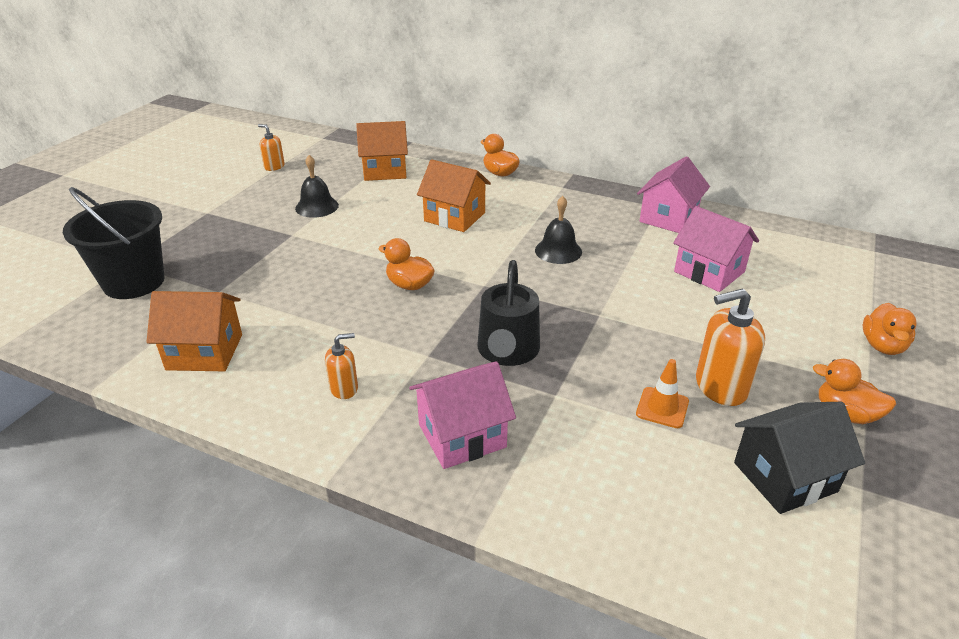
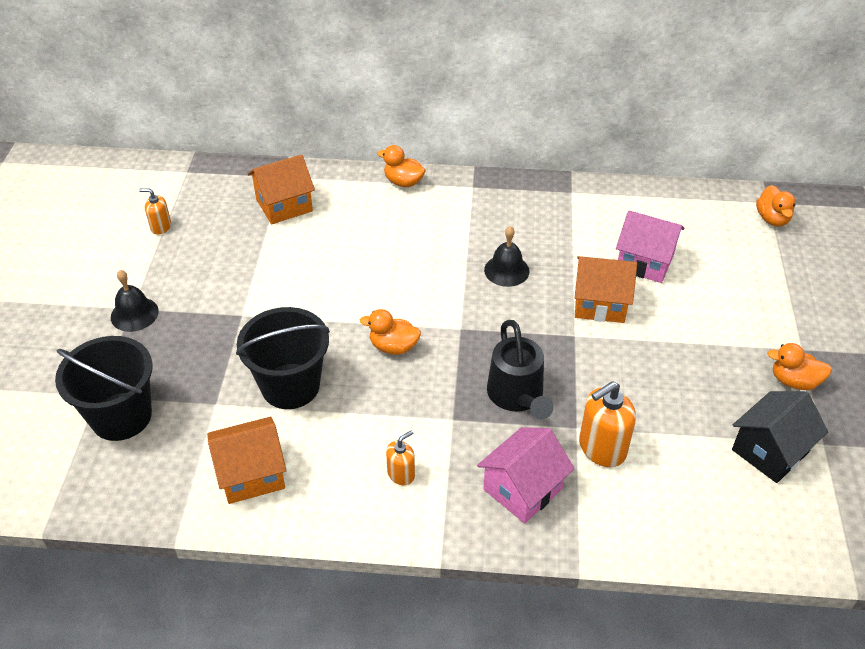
camera: 20 degrees left, 10 degrees up
(293, 293) = (290, 386): none -> black bucket
(317, 206) = (243, 272): black bell -> black bell (134, 314)
(454, 217) = (389, 252): orange house -> orange house (600, 303)
(662, 408) = (662, 415): orange traffic cone -> none
(668, 218) = (586, 205): pink house -> none
(720, 387) = (697, 382): orange soap dispenser -> orange soap dispenser (602, 448)
(882, 346) = (802, 306): orange duck -> orange duck (772, 219)

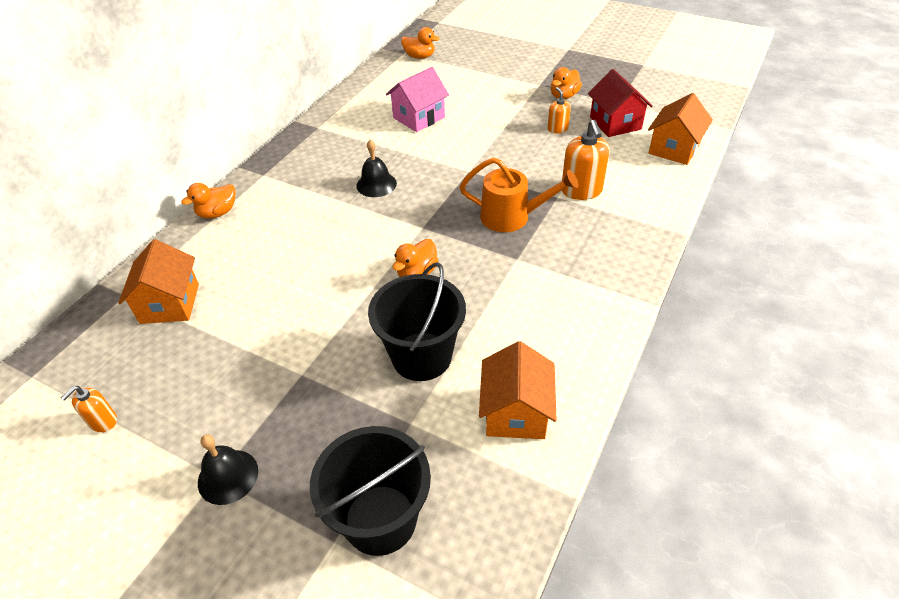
camera: 65 degrees left, 0 degrees up
(401, 474) = (560, 305): orange soap dispenser -> orange soap dispenser (557, 129)
(517, 396) = (512, 217): black watering can -> orange watering can
(522, 489) = (603, 240): pink house -> none
(600, 303) = (445, 150): orange house -> orange house (674, 149)
(770, 451) = (615, 123): black house -> red house

